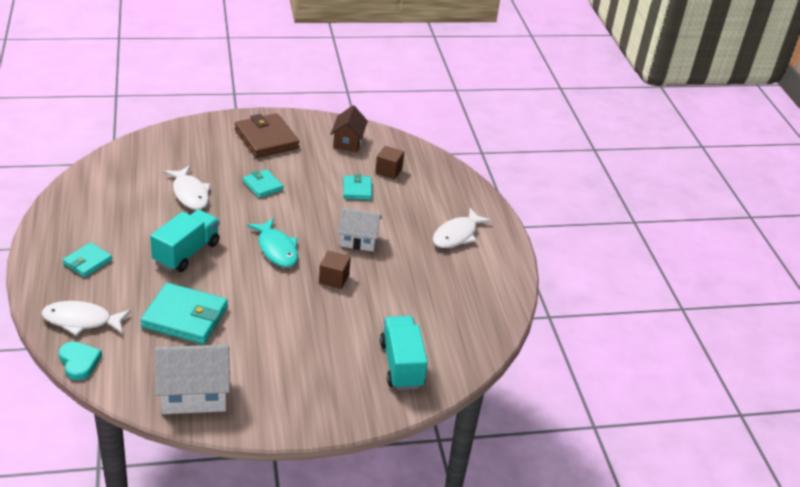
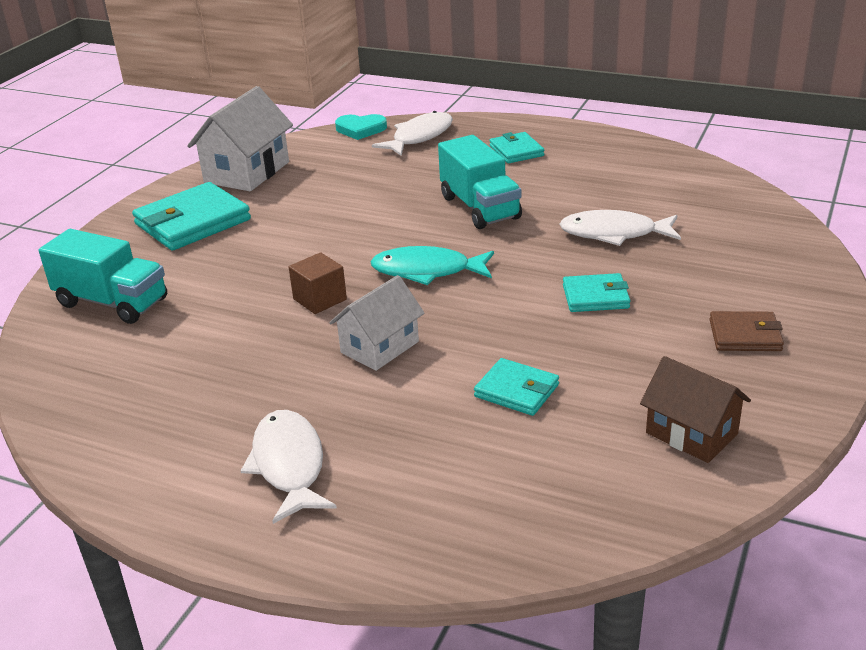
camera: 130 degrees right, 5 degrees down
(185, 317) = (363, 187): turquoise wallet -> turquoise wallet (192, 222)
(266, 139) = (745, 335): brown wallet -> brown wallet, size x0.56
(388, 171) = (552, 453): brown cube -> none

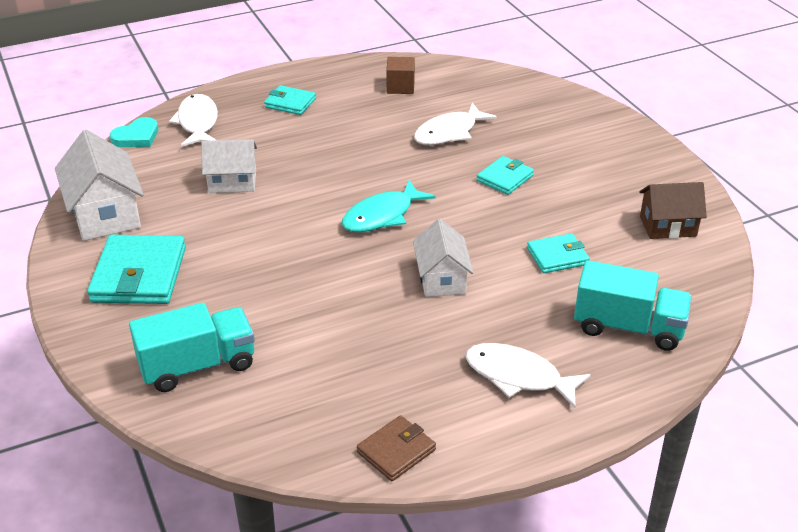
camera: 50 degrees left, 5 degrees up
(320, 299) = (348, 273): brown cube -> brown cube (400, 87)
(365, 190) = (232, 182): none -> white house
(479, 208) = (338, 156): turquoise truck -> turquoise truck (628, 327)
(745, 335) = (609, 159): brown wallet -> brown wallet (396, 451)

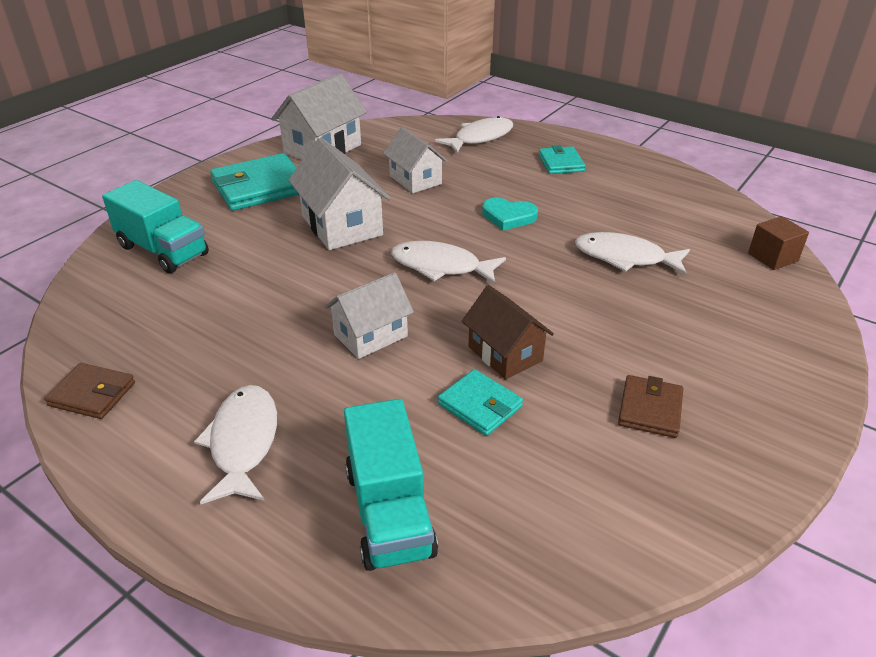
camera: 60 degrees right, 0 degrees up
(136, 137) = (432, 124): turquoise heart -> turquoise heart (508, 216)
(267, 246) = (342, 225): none -> white house
(382, 216) = (441, 266): turquoise fish -> white fish
(400, 87) = (665, 204): brown cube -> brown cube (772, 257)
(505, 178) = (587, 319): turquoise wallet -> none
(609, 193) = (650, 409): none -> brown wallet
(668, 226) = (637, 488): brown house -> brown house (505, 354)

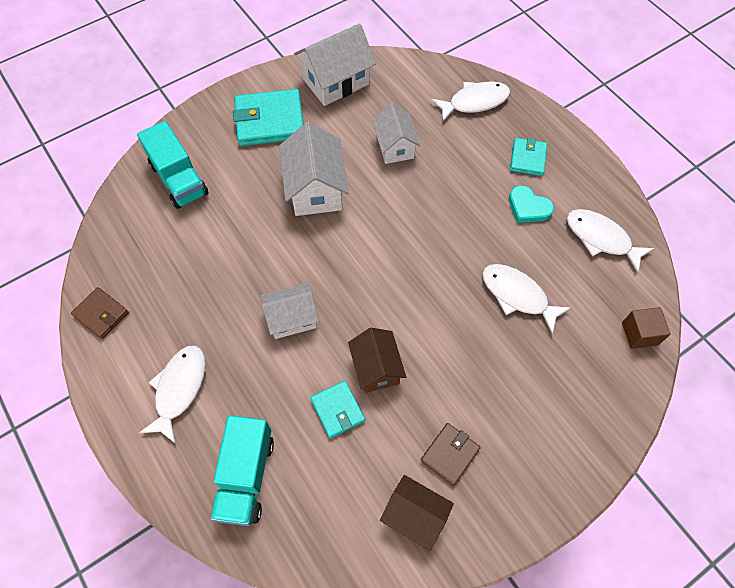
camera: 20 degrees right, 25 degrees up
(441, 266) = (370, 260): white fish -> white fish (601, 238)
(508, 216) = (449, 217): turquoise heart -> turquoise heart (528, 207)
(650, 483) = (415, 515): none -> brown house

